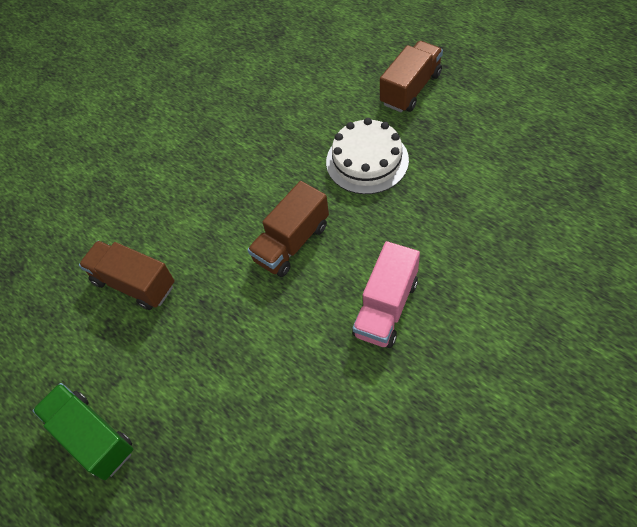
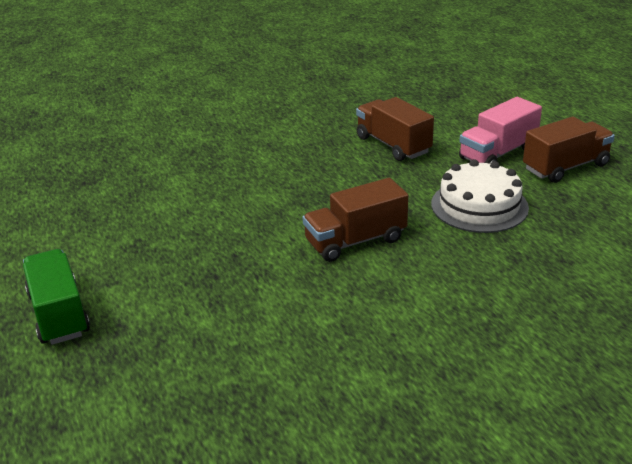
camera: 20 degrees right, 25 degrees down
(134, 283) = (182, 222): brown truck -> brown truck (393, 145)
(386, 307) = (419, 321): pink truck -> pink truck (498, 153)

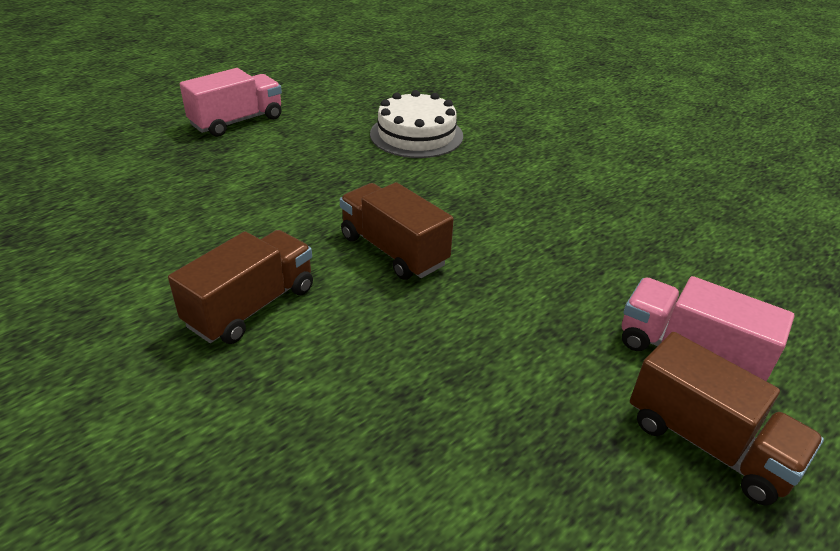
camera: 70 degrees right, 5 degrees up
(59, 314) = (237, 121): green truck -> pink truck
(393, 145) = (633, 250): brown truck -> brown truck (251, 307)
(479, 206) = (524, 346): white cake -> white cake (416, 135)

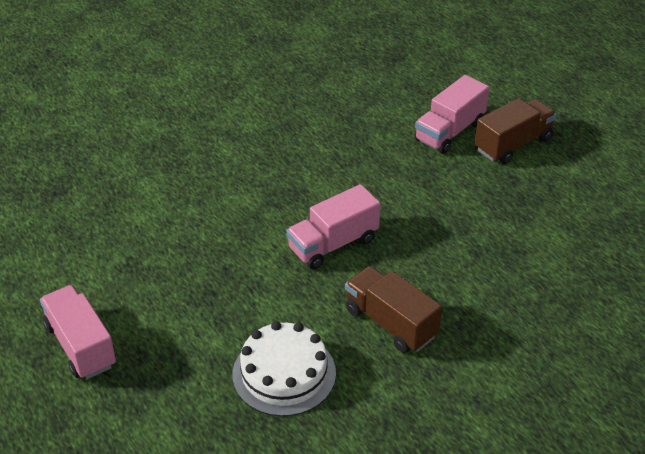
camera: 80 degrees left, 5 degrees up
(393, 250) = (333, 244): brown truck -> pink truck
(416, 135) = (151, 213): white cake -> white cake (284, 373)

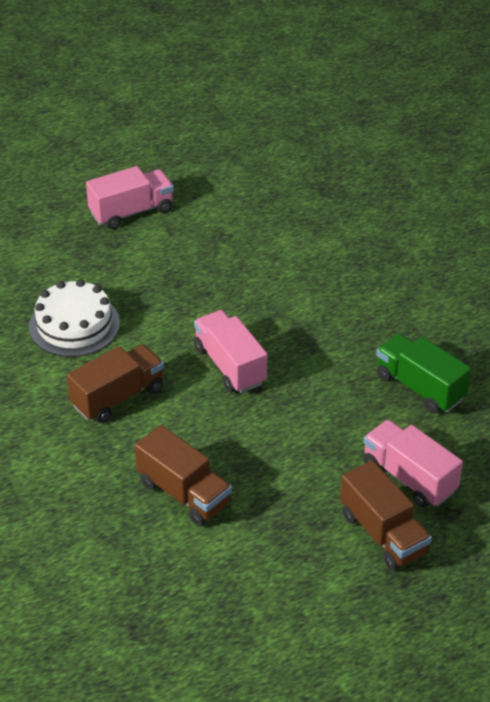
camera: 95 degrees right, 0 degrees up
(344, 126) = (420, 387): none -> green truck
(504, 263) = (184, 493): none -> brown truck

